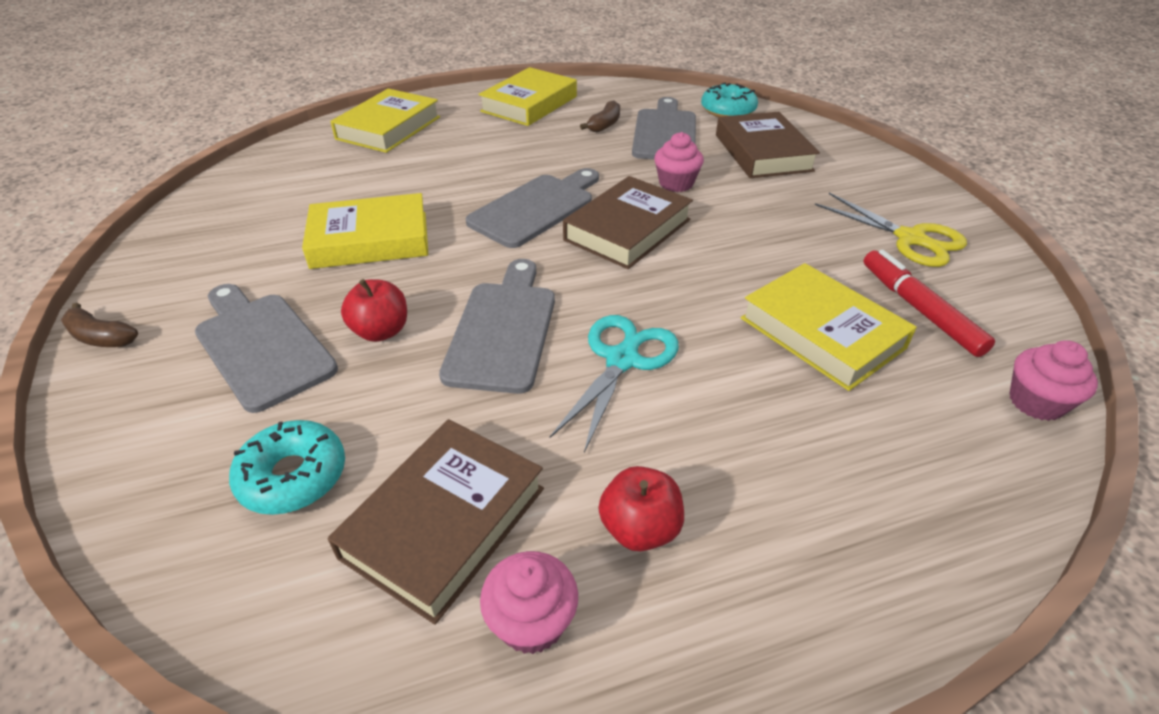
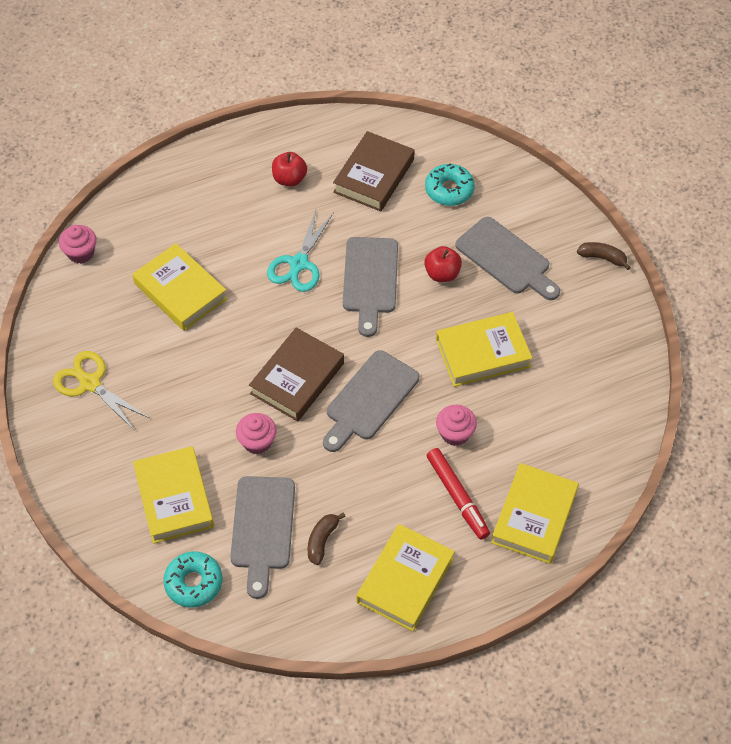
camera: 175 degrees right, 15 degrees up
(531, 622) = (330, 144): pink cupcake -> pink cupcake (455, 433)
(762, 153) = (174, 498): brown book -> yellow book
(919, 310) = (114, 314): red marker -> red marker (457, 496)

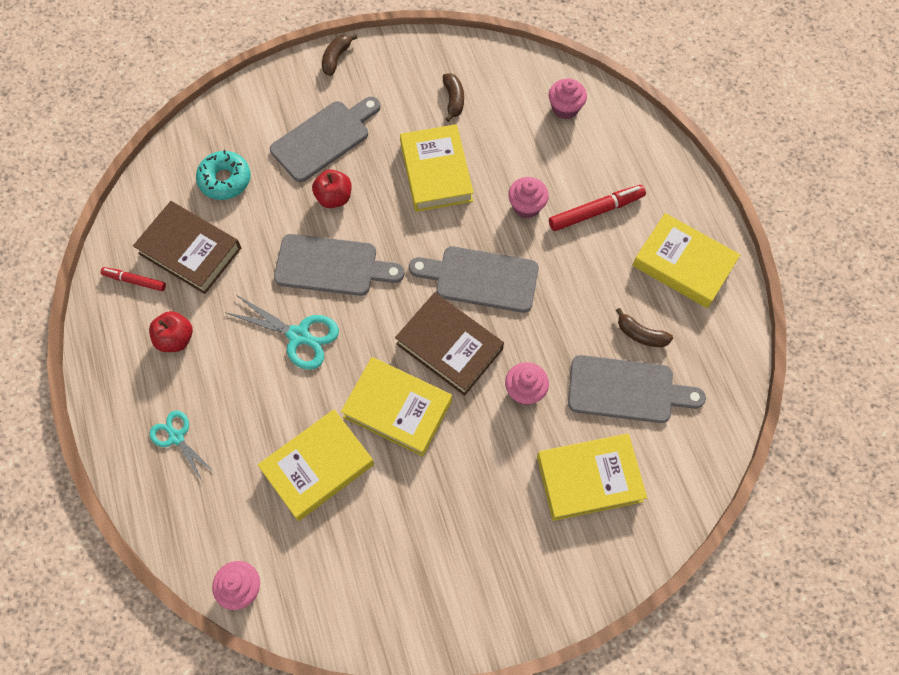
camera: 85 degrees left, 10 degrees up
(90, 383) = (435, 573): yellow scissors -> none
(193, 583) = (688, 460): turquoise donut -> none
(203, 193) = (176, 437): none -> turquoise scissors
(340, 143) = (135, 281): none -> red marker
(369, 399) = (481, 278): grey cutting board -> grey cutting board turned 150 degrees clockwise
(534, 517) = (618, 151): yellow book -> yellow book (397, 408)
(571, 361) = (453, 100): none -> brown banana
(580, 464) = (565, 108): none -> pink cupcake

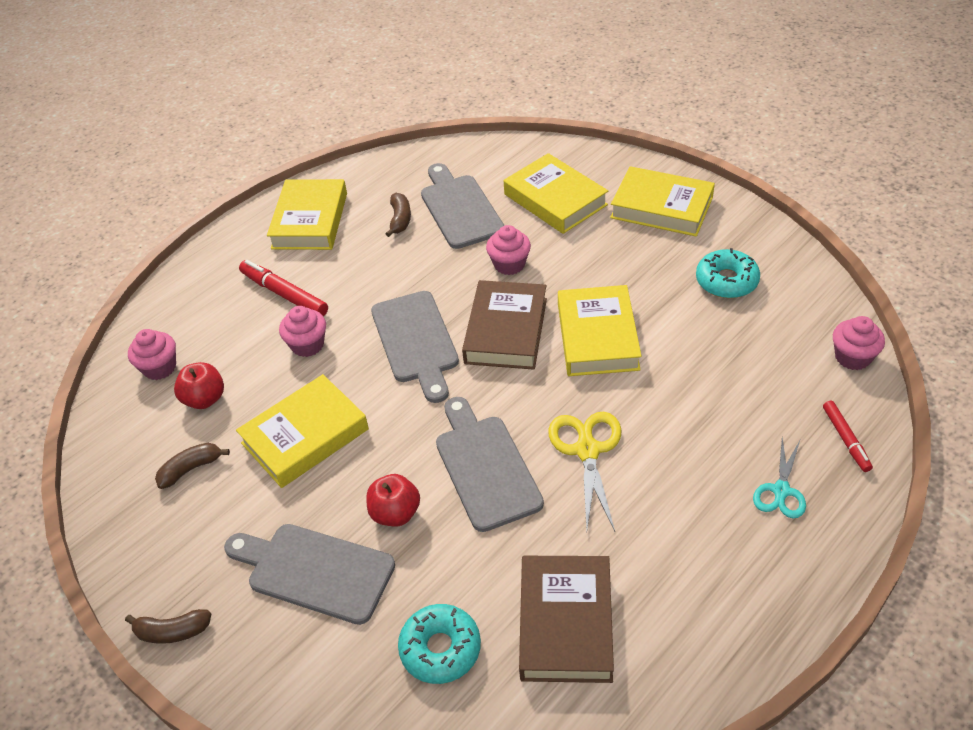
camera: 115 degrees left, 20 degrees down
(135, 281) = (650, 659): red marker -> red marker (846, 439)
(176, 339) = (683, 563): red apple -> red apple (204, 399)
(299, 336) = (587, 450): turquoise scissors -> yellow scissors
(318, 467) = (701, 363): yellow book -> yellow book (661, 207)
(388, 553) = (726, 281): none -> turquoise donut

